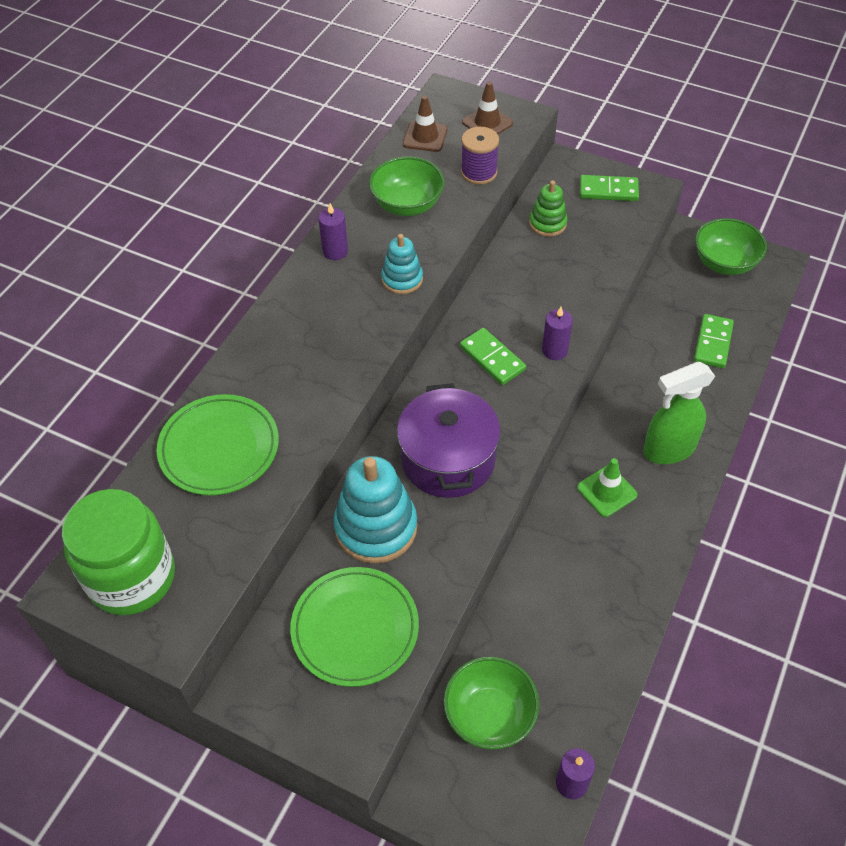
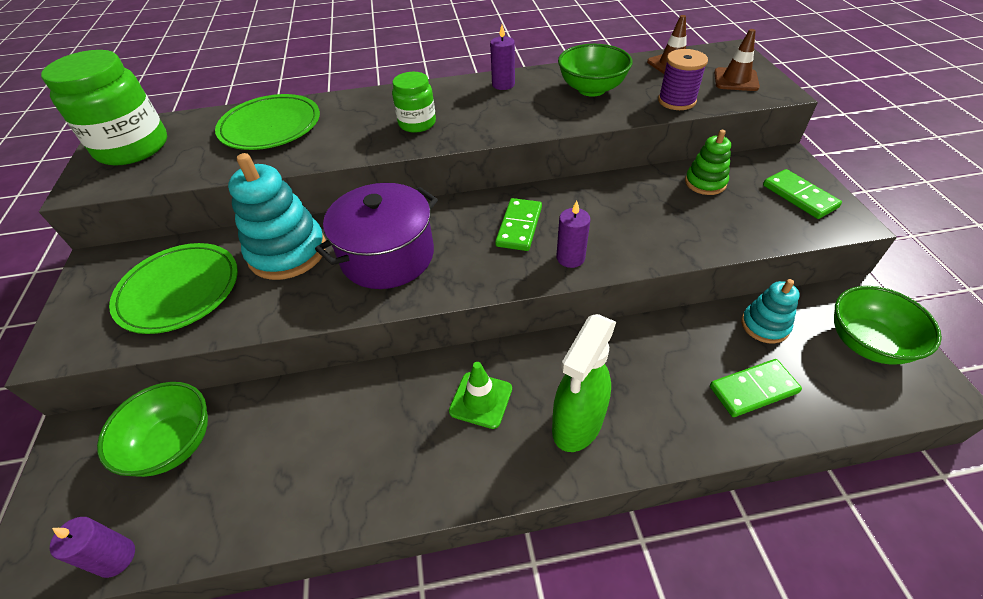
camera: 55 degrees right, 5 degrees down
(335, 340) = (417, 123): none -> green jar
(402, 279) = (513, 121): turquoise stacking toy -> turquoise stacking toy (764, 325)
(668, 449) = (577, 424): green spray bottle -> green spray bottle turned 90 degrees counterclockwise

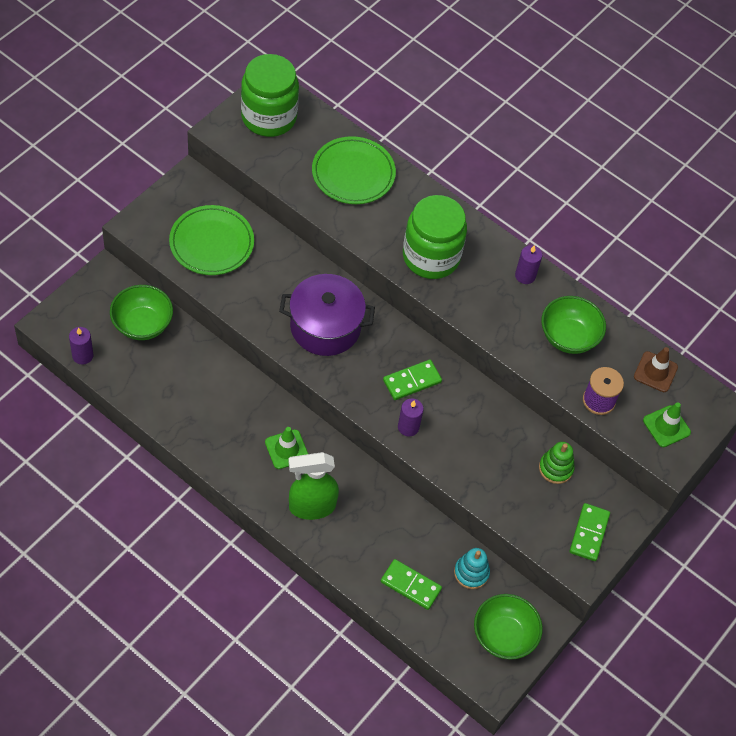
camera: 40 degrees right, 10 degrees up
(287, 252) = (282, 270): turquoise stacking toy -> none
(417, 123) = (431, 257): green jar -> green jar, size x1.82
(736, 80) = (666, 426): brown traffic cone -> green traffic cone

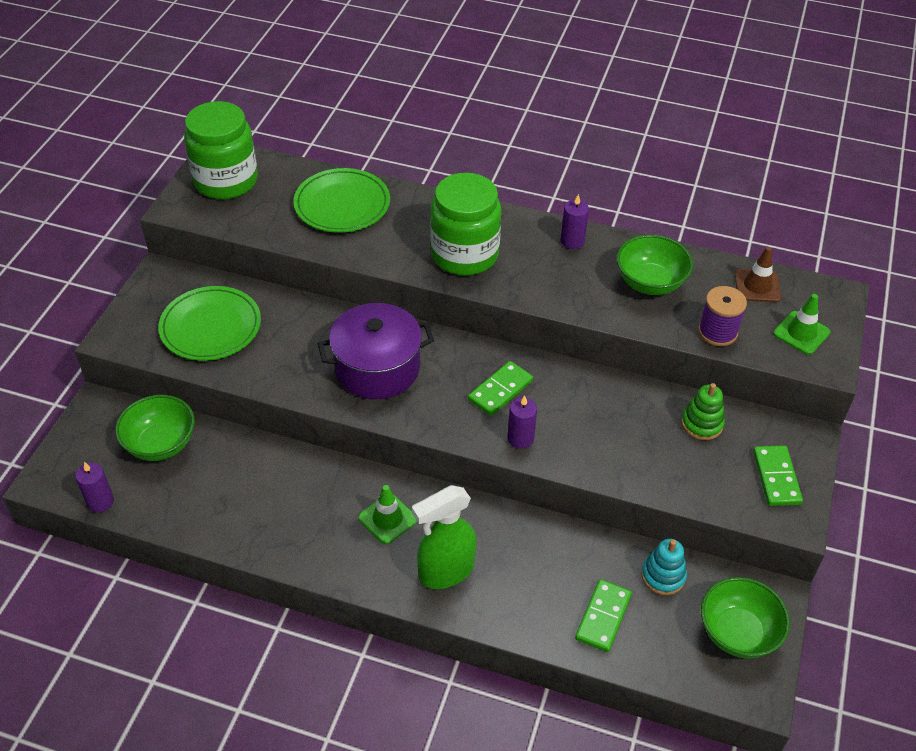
camera: 15 degrees left, 10 degrees down
(410, 585) = (603, 617): green domino -> green domino turned 75 degrees counterclockwise

